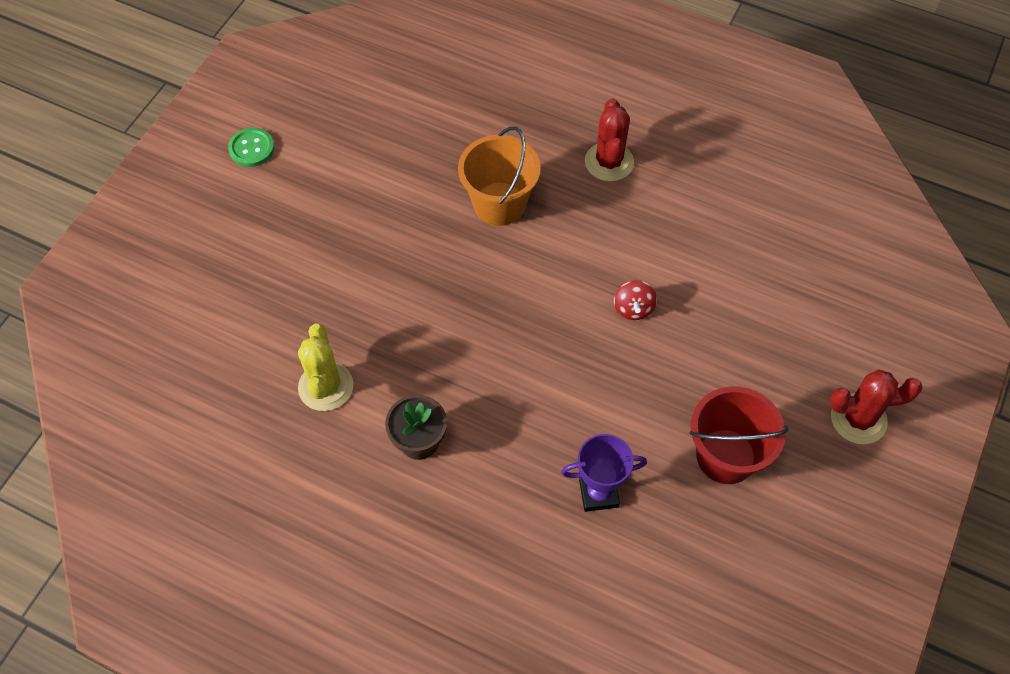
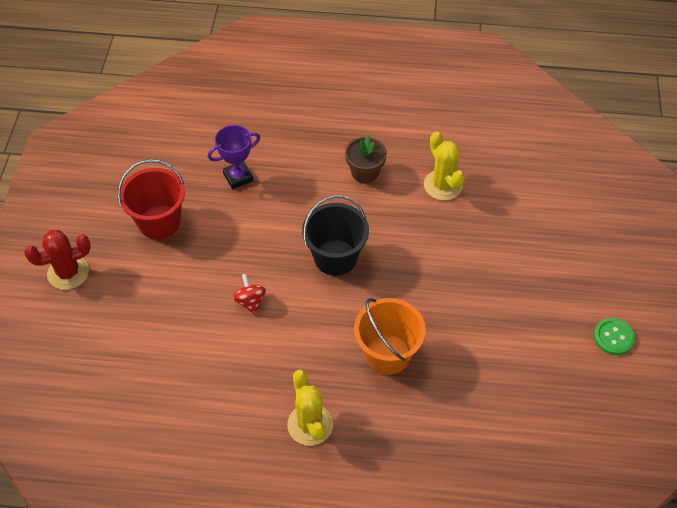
camera: 160 degrees right, 5 degrees down
(510, 331) = (335, 257): none -> black bucket
(609, 162) = (310, 424): red cactus -> yellow cactus

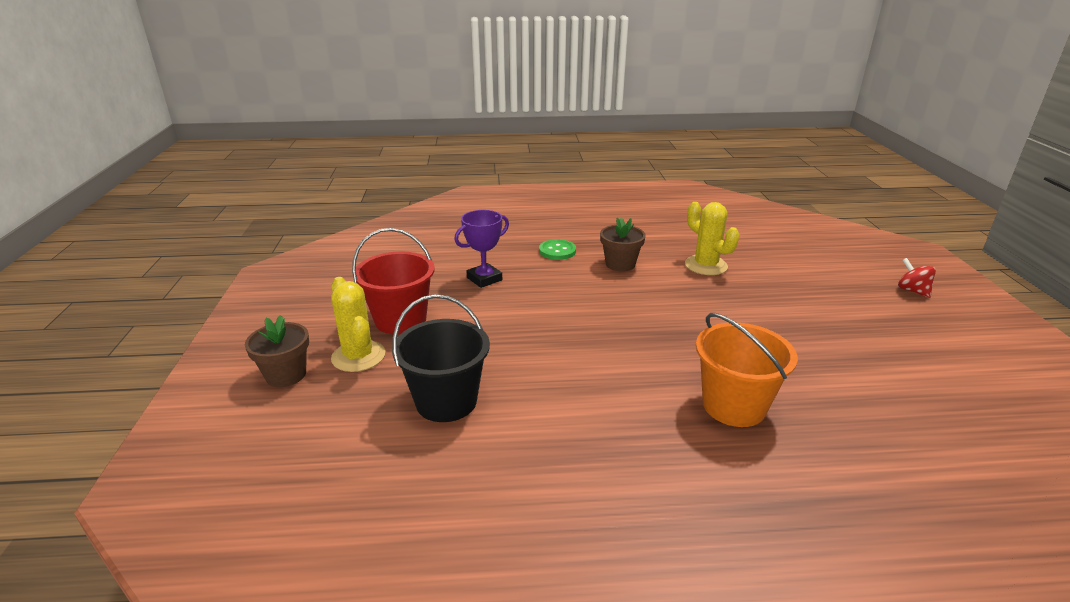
camera: 10 degrees left, 25 degrees down
(68, 272) = (286, 375): red cactus -> brown flower pot
(250, 301) = (534, 376): red spinning top -> red spinning top (912, 291)
(310, 424) = (673, 498): yellow cactus -> yellow cactus (358, 356)
(335, 257) = (621, 327): black bucket -> black bucket (446, 401)
(613, 337) = (985, 359): green button -> green button (557, 251)

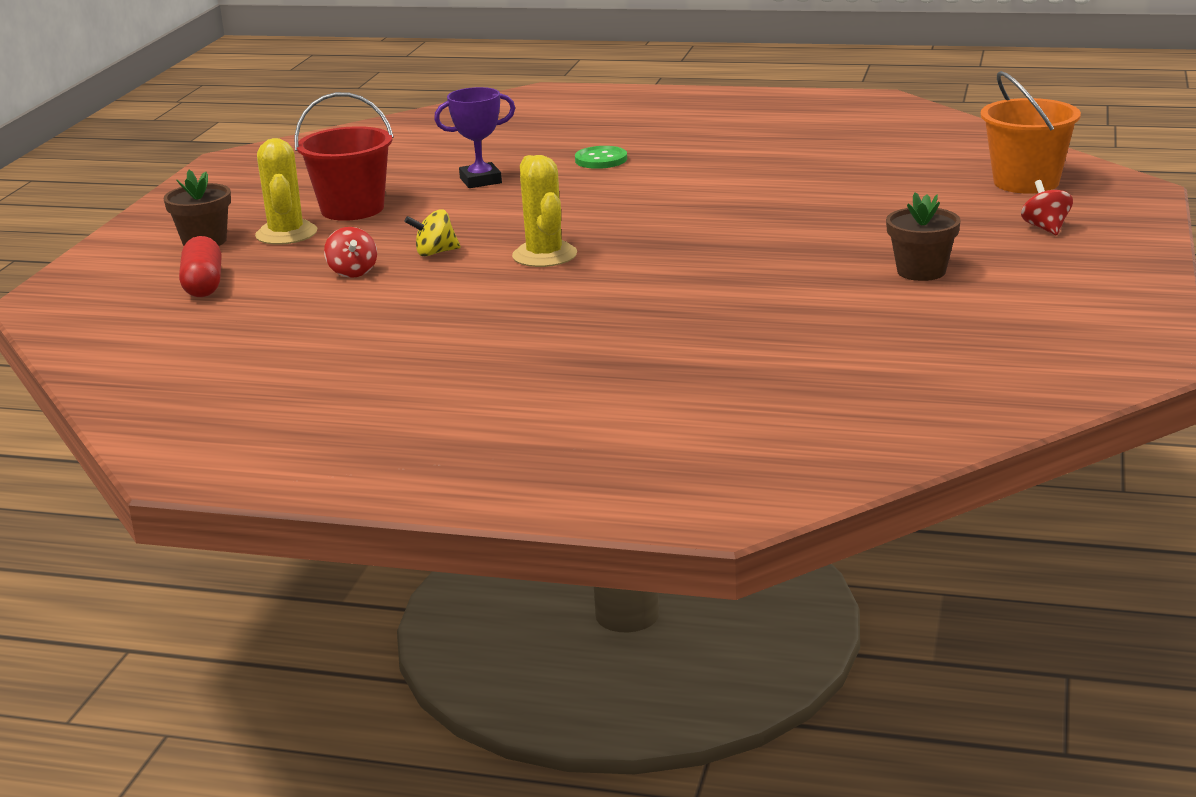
camera: 20 degrees right, 5 degrees down
(310, 438) = (203, 284): none -> red capsule
(446, 401) = (353, 272): black bucket -> red spinning top
(503, 366) = (435, 253): none -> yellow spinning top
(620, 264) = (670, 177): brown flower pot -> brown flower pot (921, 271)
(706, 265) = (787, 186): yellow cactus -> yellow cactus (544, 255)
(733, 406) = (659, 300): orange bucket -> orange bucket (1026, 182)

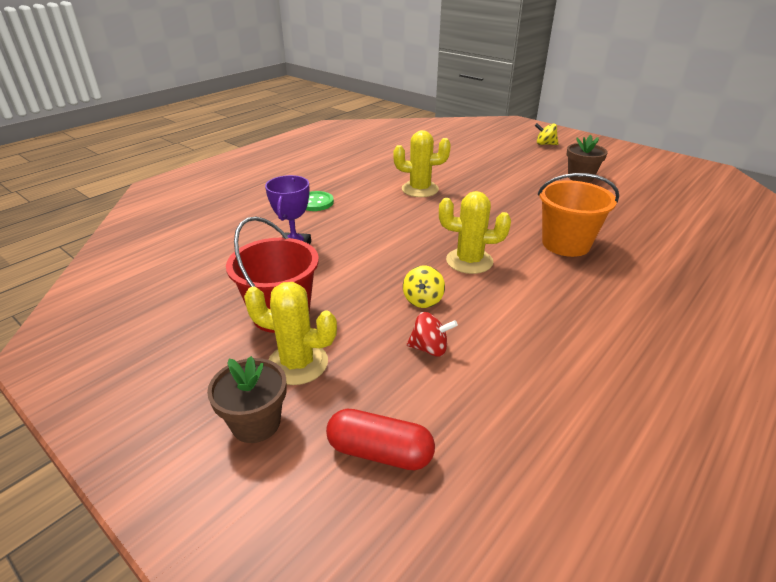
camera: 65 degrees left, 10 degrees up
(717, 194) = (420, 189): none -> yellow cactus
(1026, 182) = (484, 133): orange bucket -> orange bucket (566, 244)
(1045, 228) = (545, 144): red spinning top -> yellow spinning top

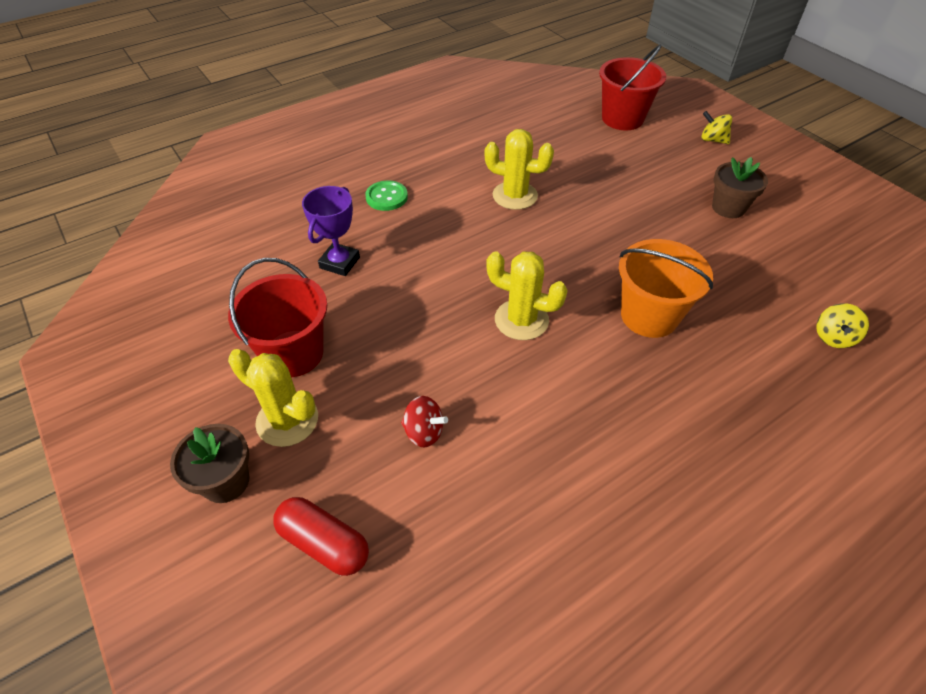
camera: 15 degrees right, 15 degrees up
(423, 300) = (445, 366): yellow spinning top -> yellow spinning top (833, 337)
(474, 140) = (622, 119): none -> red bucket

